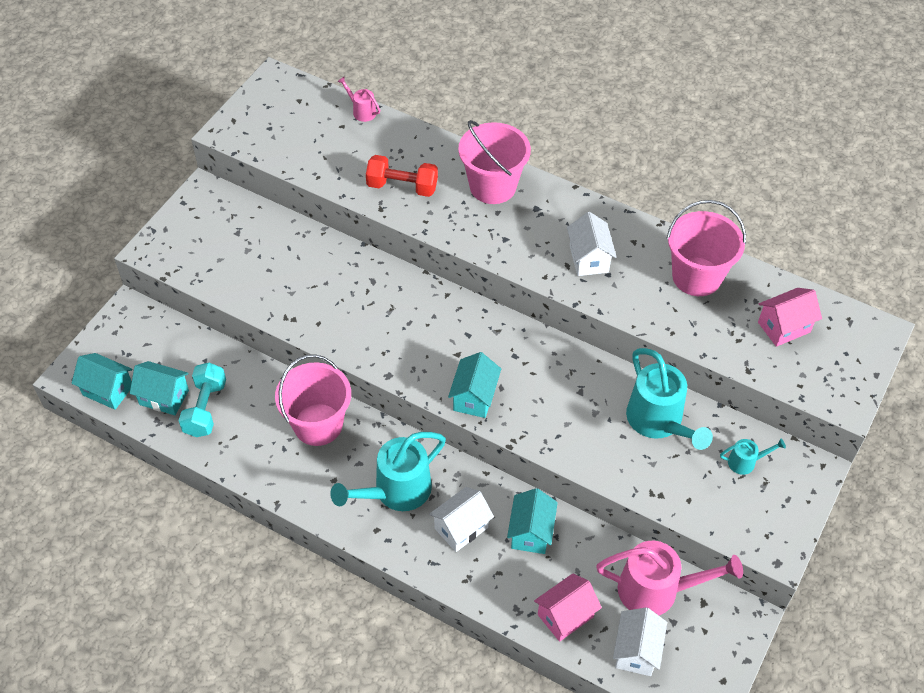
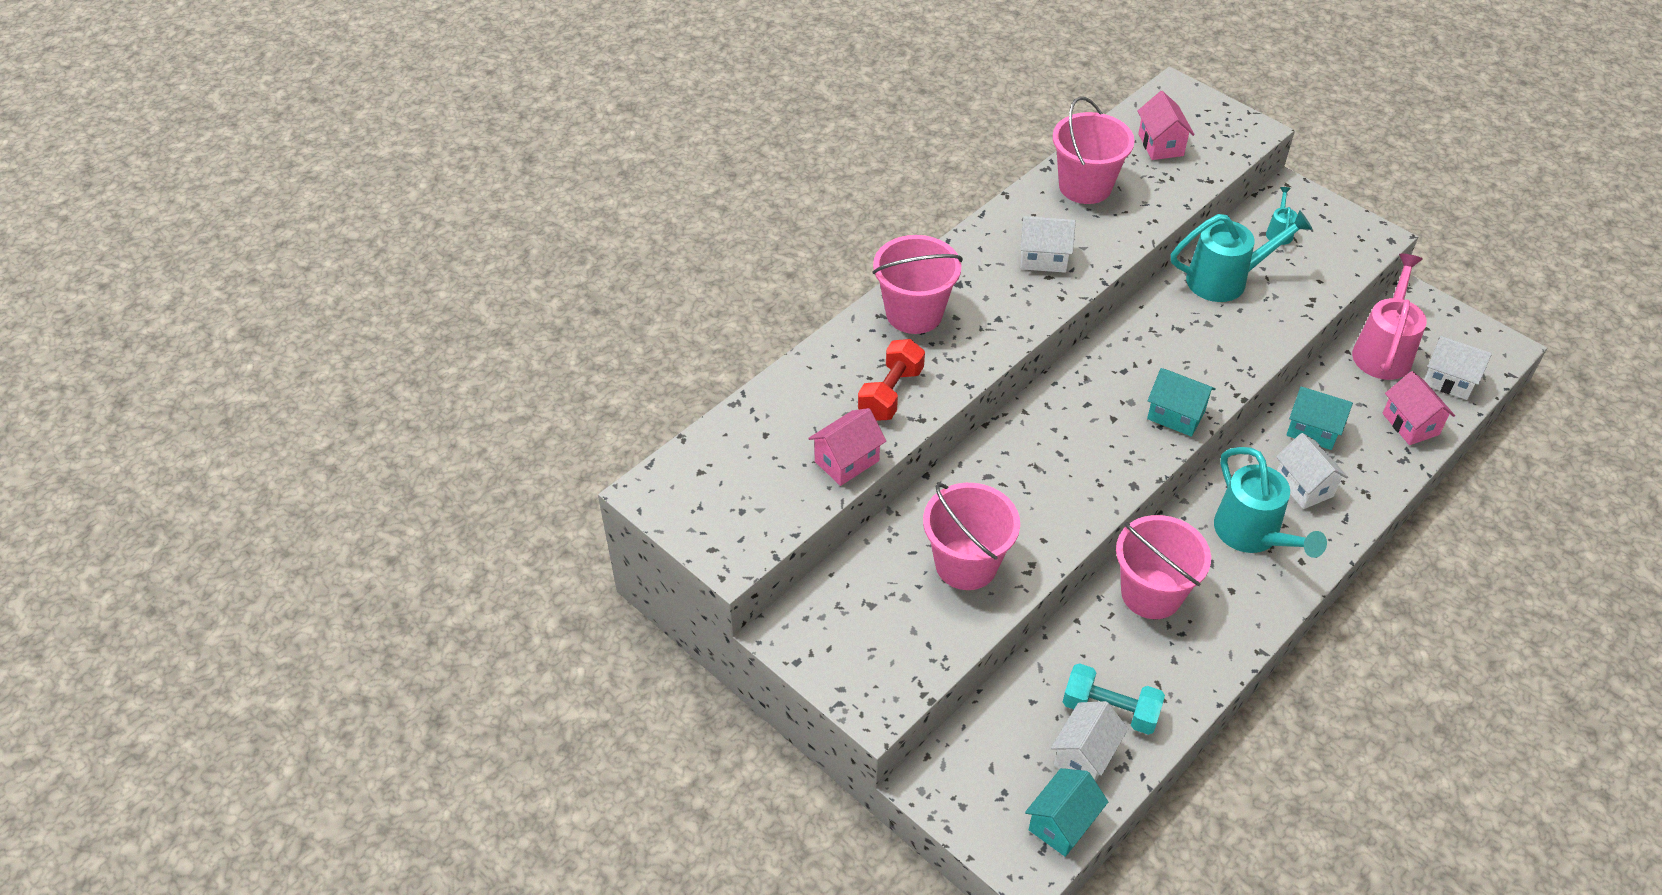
camera: 75 degrees left, 5 degrees down
(164, 397) = (1084, 755): turquoise house -> white house
(284, 280) = (966, 564): none -> pink bucket
(328, 174) = (847, 461): none -> pink house
(361, 111) = (745, 411): pink watering can -> none

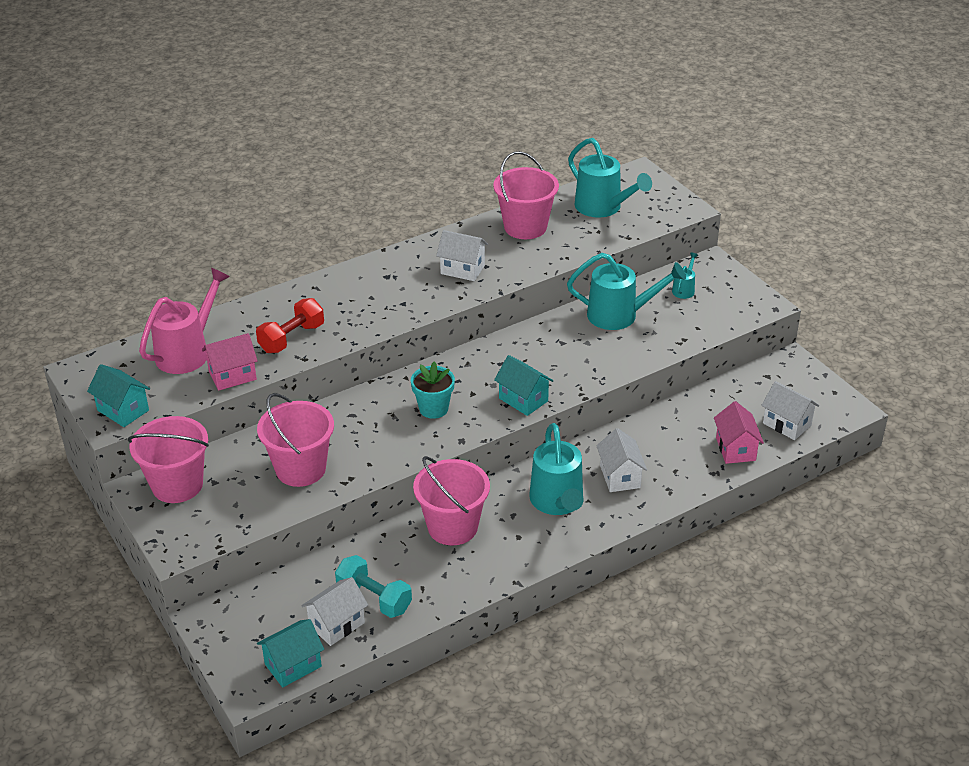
camera: 15 degrees right, 10 degrees down
(914, 313) = (341, 290): pink bucket -> pink bucket (177, 485)
(1079, 448) = (433, 409): none -> turquoise flower pot
(1160, 145) = (603, 208): pink house -> turquoise watering can
(1312, 430) = (650, 439): turquoise house -> turquoise house (123, 410)
(1383, 350) = (743, 394): pink watering can -> pink watering can (188, 351)

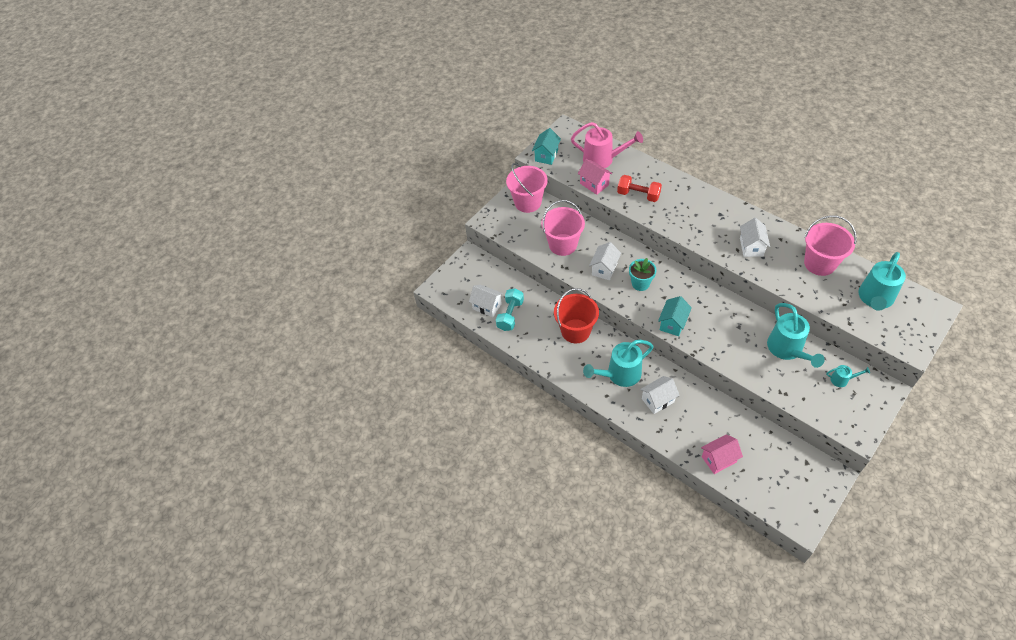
camera: 75 degrees right, 15 degrees up
(293, 665) = (455, 299): turquoise house -> none
(452, 527) = (575, 331): pink bucket -> red bucket
(787, 424) = (762, 486): white house -> white house (604, 269)

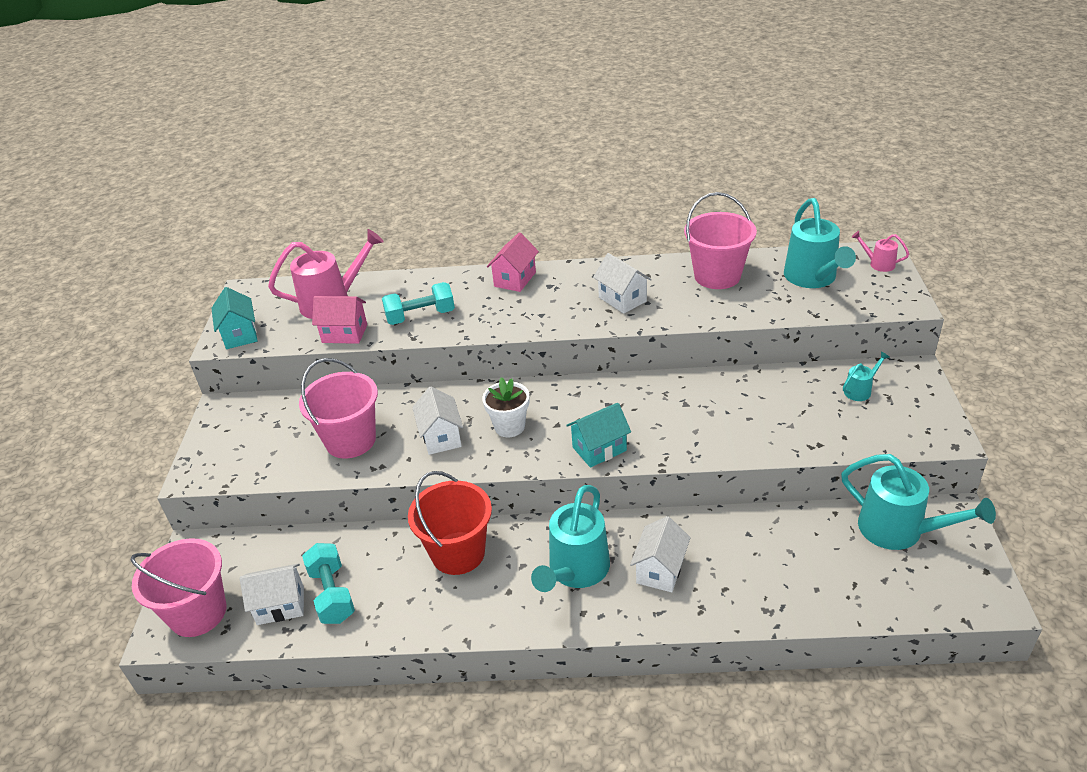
camera: 40 degrees left, 15 degrees down
(528, 202) = (249, 416): pink bucket -> pink bucket (198, 613)
(638, 195) = (420, 316): red dumbbell -> turquoise dumbbell
(640, 283) = (509, 426): turquoise flower pot -> white flower pot
(672, 323) = (599, 449): turquoise house -> turquoise house turned 75 degrees clockwise
(718, 459) = (813, 592): pink house -> pink house (515, 279)
(787, 350) = (768, 395): turquoise watering can -> turquoise watering can (900, 531)
(927, 313) = (878, 264): none -> pink watering can

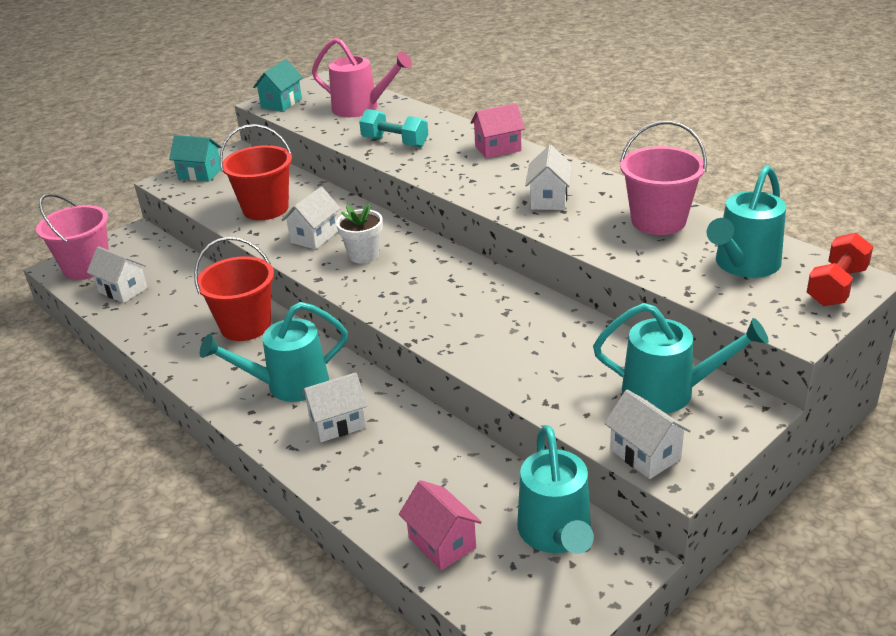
camera: 45 degrees right, 5 degrees down
(332, 594) = (152, 302): turquoise dumbbell -> none
(344, 334) = (334, 131): pink house -> pink house (442, 543)
(350, 440) = (265, 209): pink bucket -> red bucket
(599, 449) = (392, 304): turquoise house -> turquoise house (200, 173)
(860, 390) = (669, 392): turquoise watering can -> turquoise watering can, size x2.12
(878, 264) = (836, 286): pink watering can -> red dumbbell
(911, 438) = (645, 454): none -> white house

